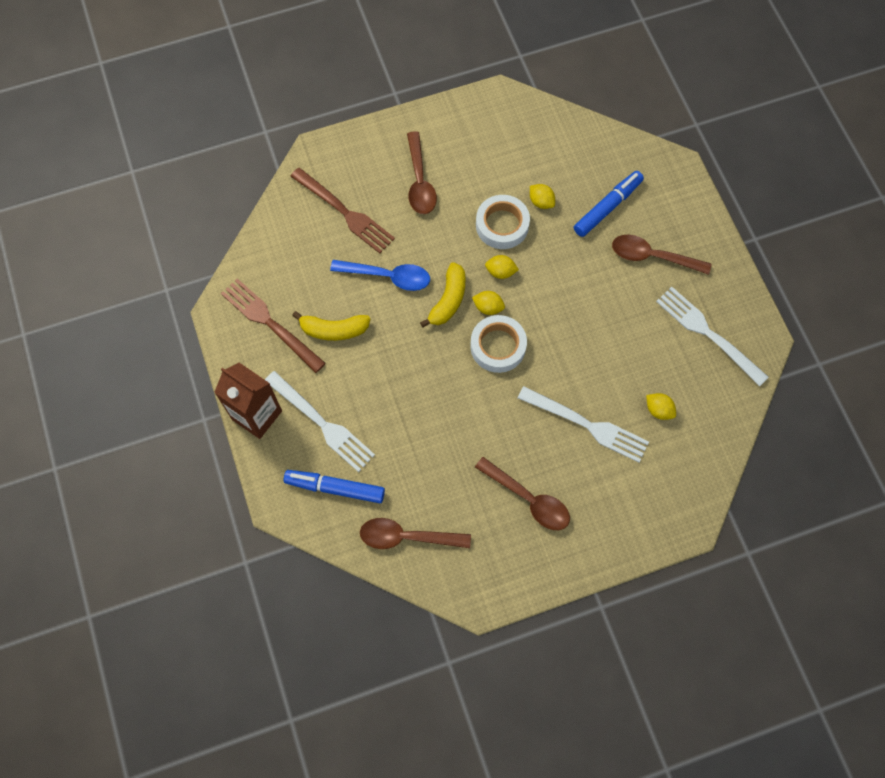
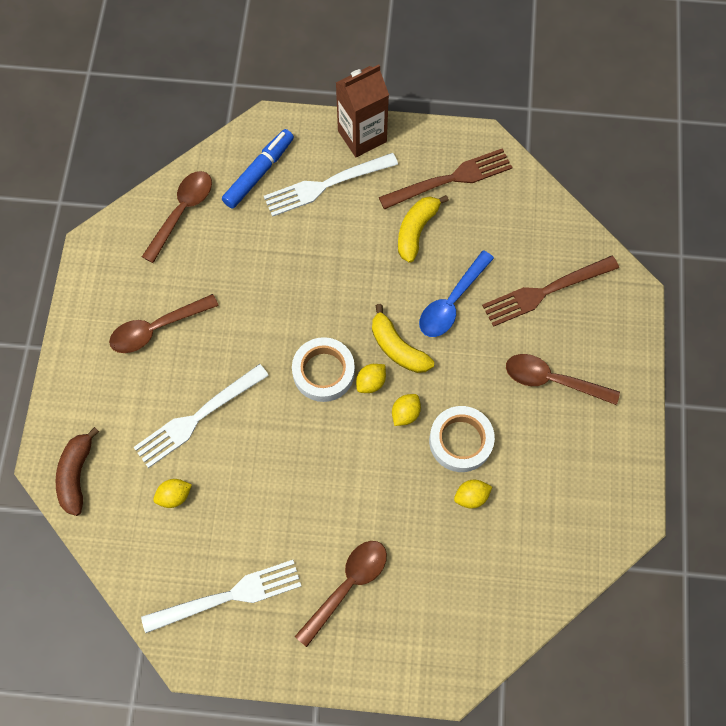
camera: 115 degrees right, 0 degrees up
(607, 207) = (432, 568): blue marker -> none
(685, 496) = (76, 475): none -> brown banana

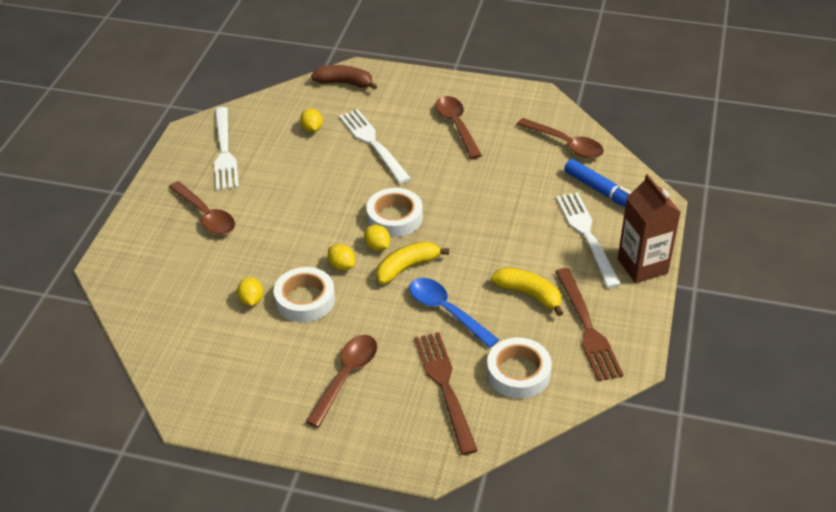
camera: 100 degrees right, 25 degrees down
(516, 232) = (518, 373): none -> white tape

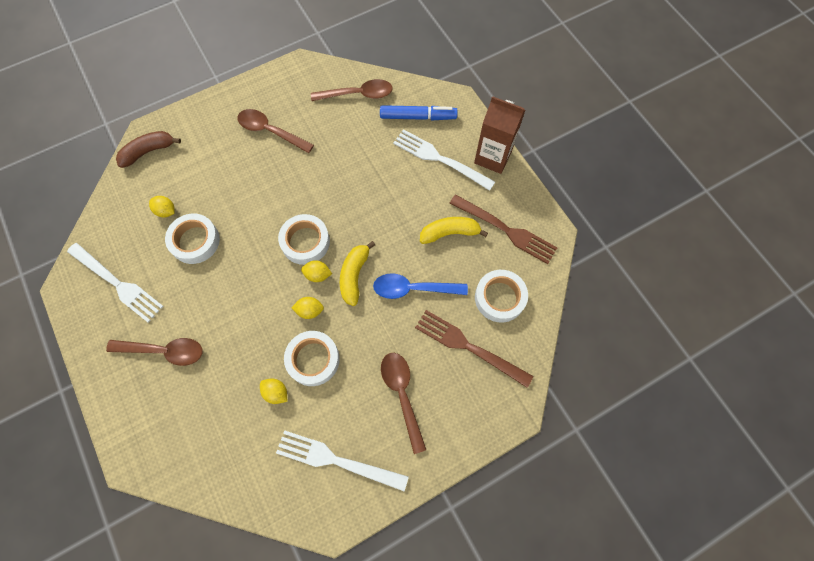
camera: 45 degrees left, 25 degrees up
(310, 161) = (195, 241): none -> white tape
(372, 143) = (225, 190): white fork -> white fork (336, 460)

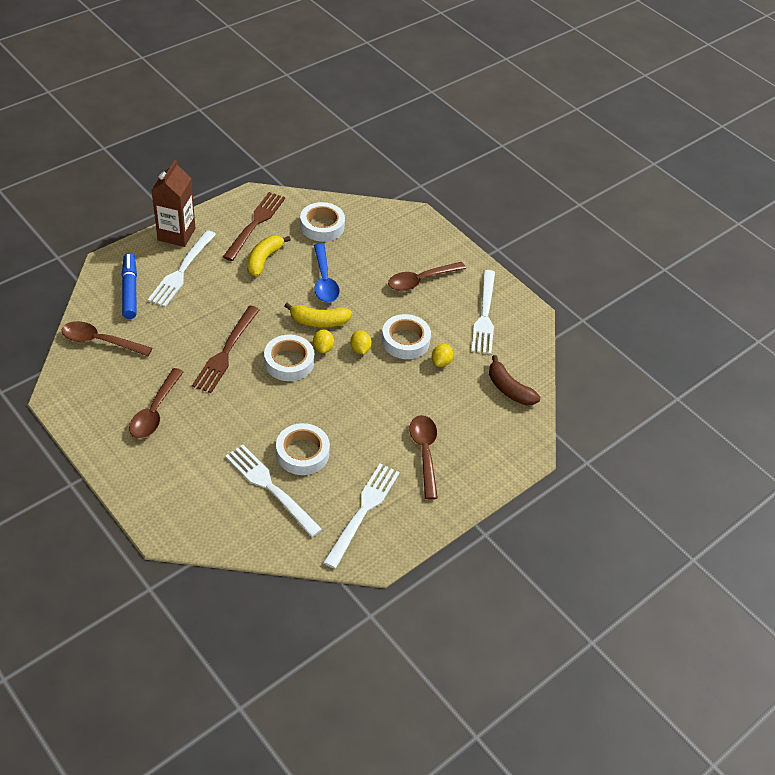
camera: 105 degrees left, 20 degrees down
(148, 151) = (191, 524): brown banana -> brown banana (509, 389)
(166, 211) = (270, 487): yellow lemon -> white fork
(358, 94) = (100, 341): brown spoon -> brown spoon turned 60 degrees counterclockwise
(449, 233) = (264, 260): yellow banana -> yellow banana turned 45 degrees clockwise
(468, 347) = (370, 243): brown fork -> brown fork (226, 352)

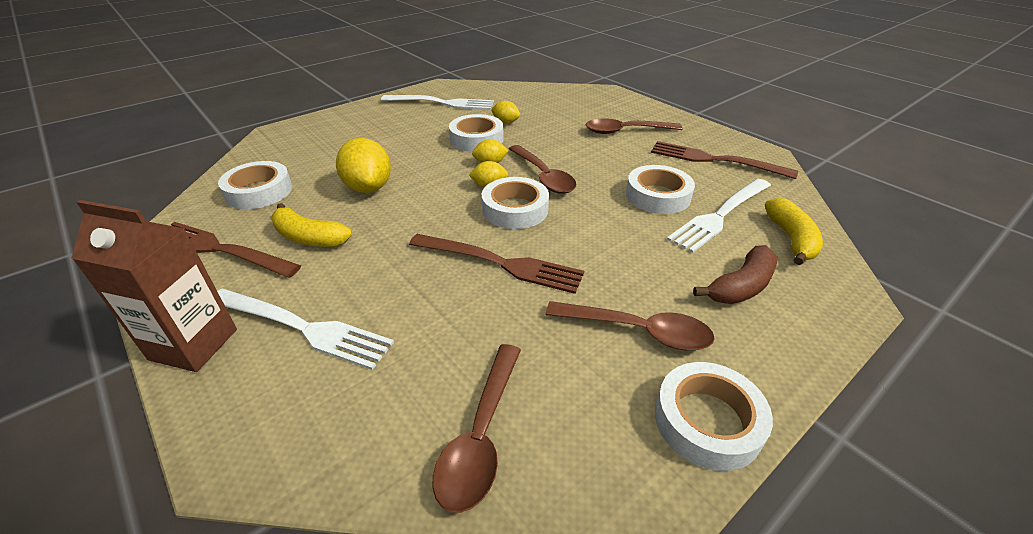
camera: 85 degrees left, 10 degrees down
(89, 427) = (707, 421): none -> white tape
(130, 290) = (336, 402): blue marker -> none
(319, 321) = (443, 190): yellow banana -> yellow banana (791, 239)
(324, 280) = (368, 188): blue spoon -> yellow lemon
(363, 511) = (714, 160): white fork -> brown fork
(421, 280) = (385, 131): brown spoon -> brown spoon (543, 176)
(509, 389) = (536, 96): brown banana -> brown banana (741, 286)

